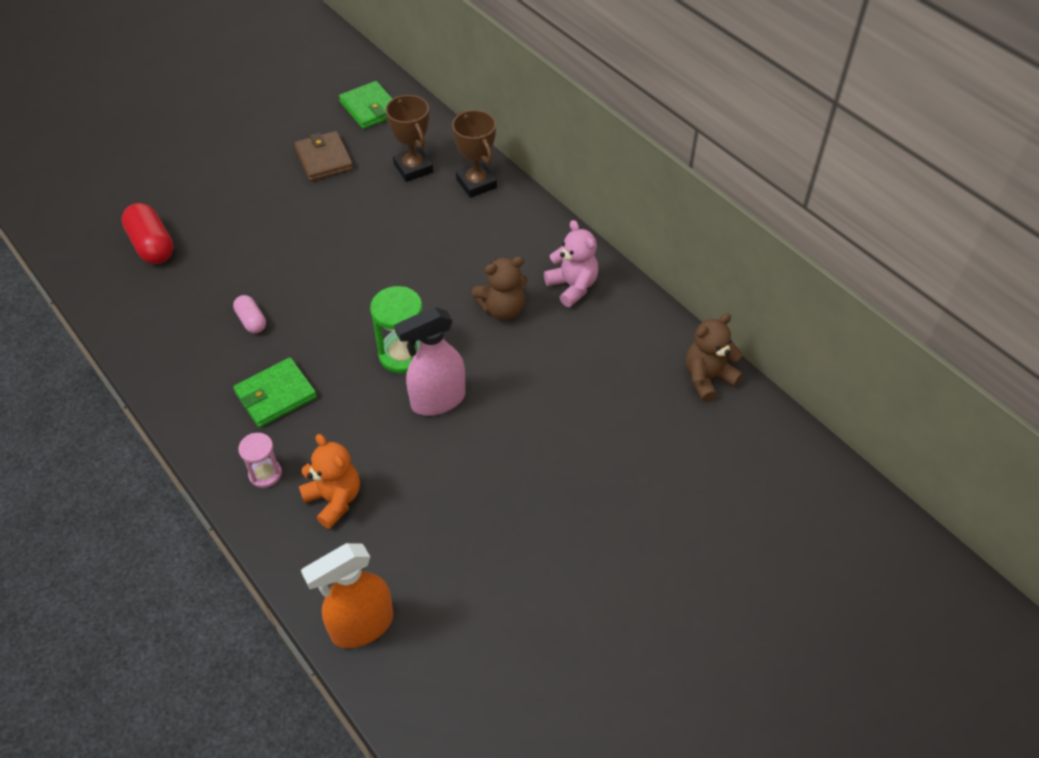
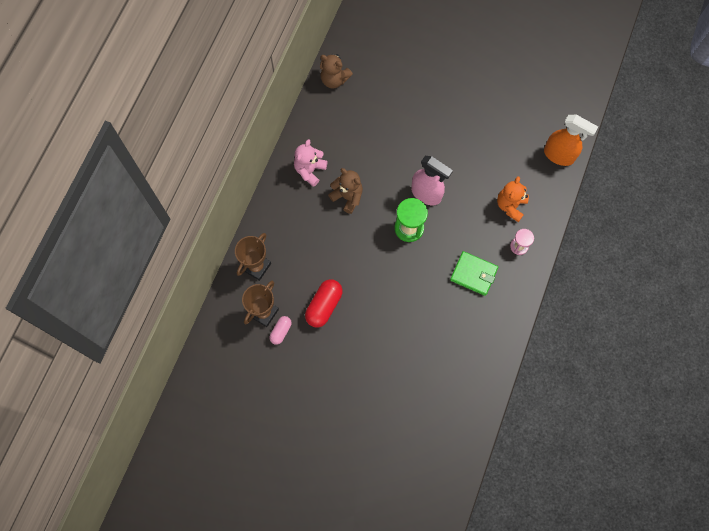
camera: 120 degrees left, 20 degrees up
(152, 245) = (420, 425): red capsule -> red capsule (324, 306)
(251, 321) = (436, 322): pink capsule -> pink capsule (281, 331)
(324, 159) = (286, 374): brown wallet -> none
(370, 108) = (220, 378): green wallet -> none

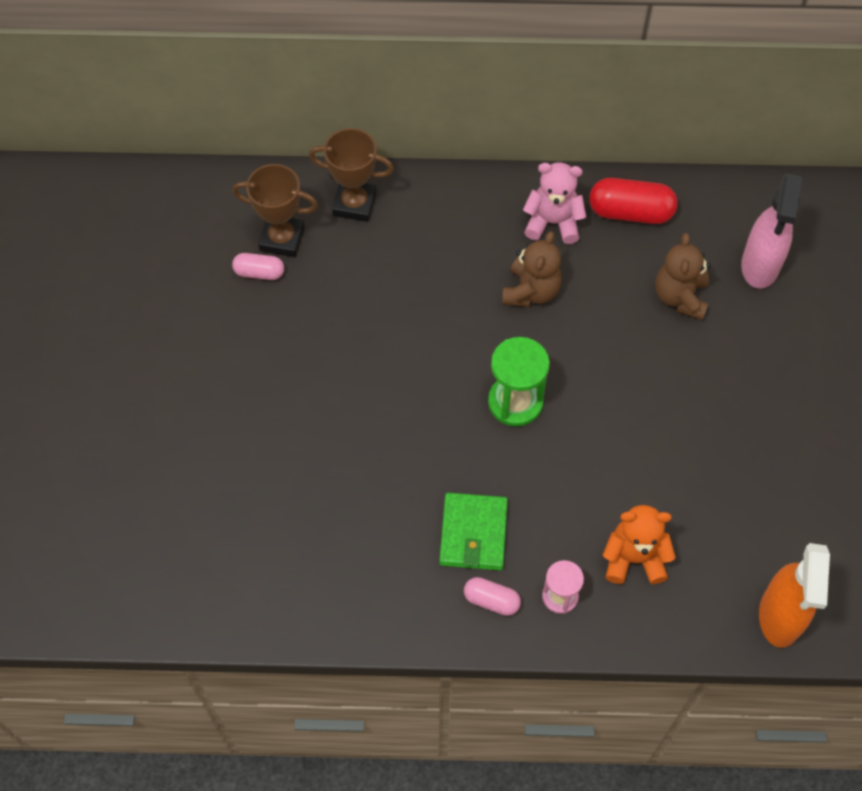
camera: 70 degrees right, 10 degrees down
(324, 306) = (324, 319): red capsule -> red capsule (630, 212)
(334, 79) = (735, 204): brown teddy bear -> brown teddy bear (680, 297)
(426, 194) = (592, 410): pink spray bottle -> pink spray bottle (760, 266)
(511, 278) = (491, 600): none -> pink capsule

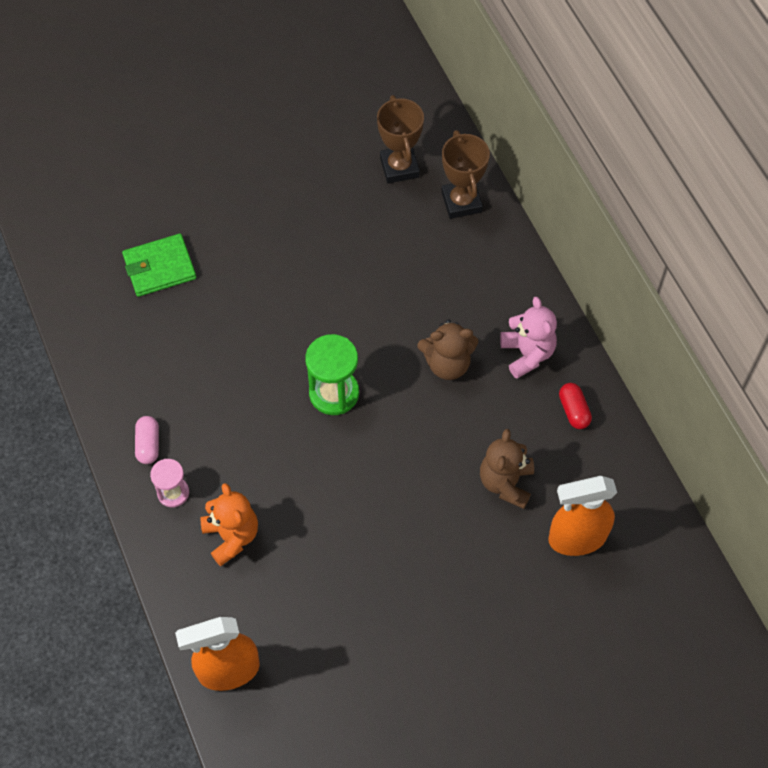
camera: 65 degrees right, 0 degrees up
(259, 272) = (360, 166): pink capsule -> none
(473, 533) = (200, 409): green wallet -> green wallet (159, 267)
(630, 212) = (573, 410): red capsule -> red capsule, size x0.58
(680, 297) = (506, 483): brown teddy bear -> brown teddy bear turned 60 degrees counterclockwise
(760, 266) = (576, 538): pink spray bottle -> orange spray bottle

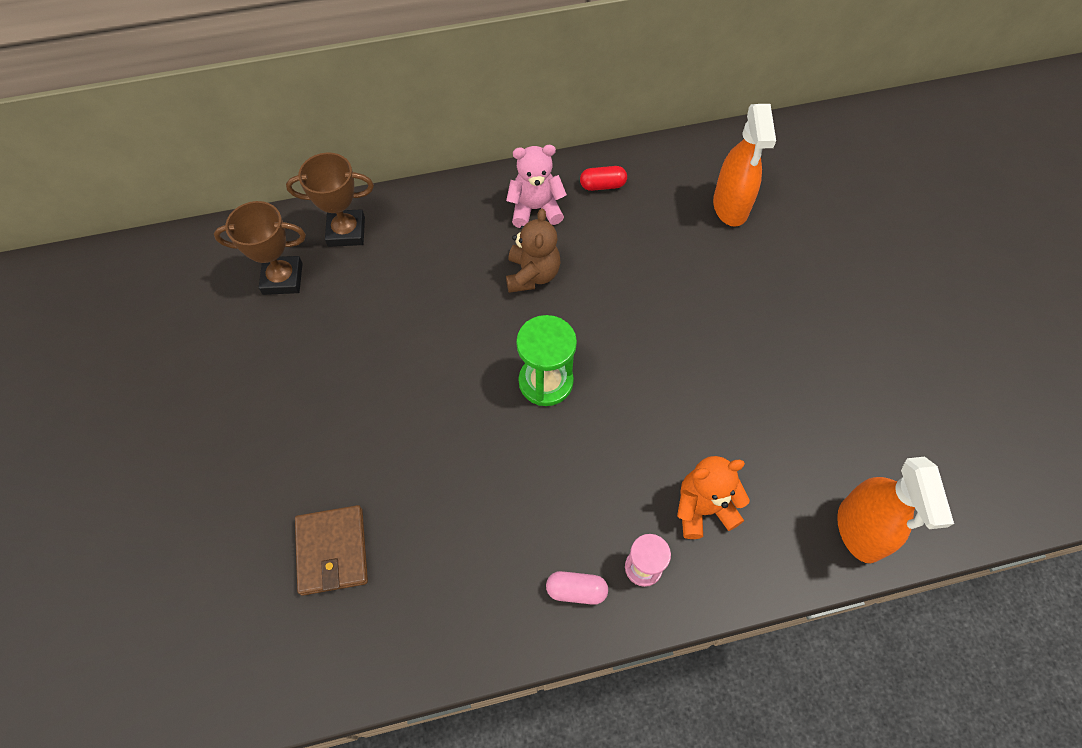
camera: 80 degrees left, 0 degrees up
(159, 267) = (332, 551): green wallet -> brown wallet
(506, 483) = (669, 249): brown teddy bear -> none

